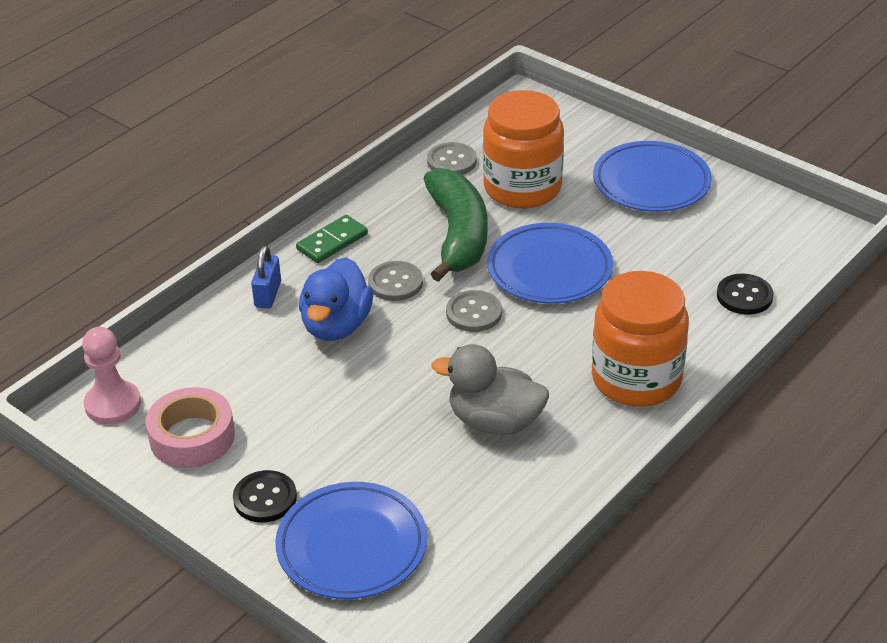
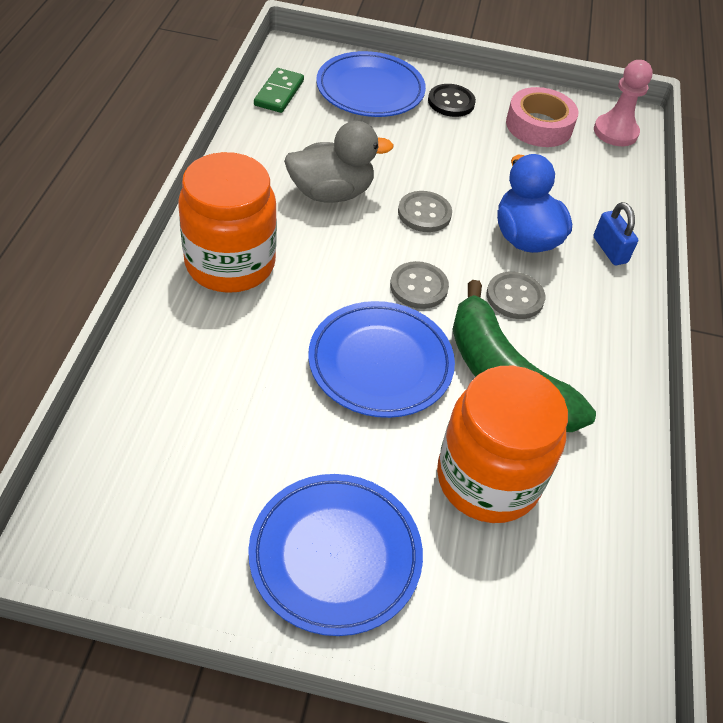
camera: 145 degrees right, 10 degrees up
(332, 242) = (615, 325): green domino -> green domino (279, 93)
(451, 161) = (602, 495): grey button -> grey button (424, 213)
(744, 296) = (151, 397): black button -> none

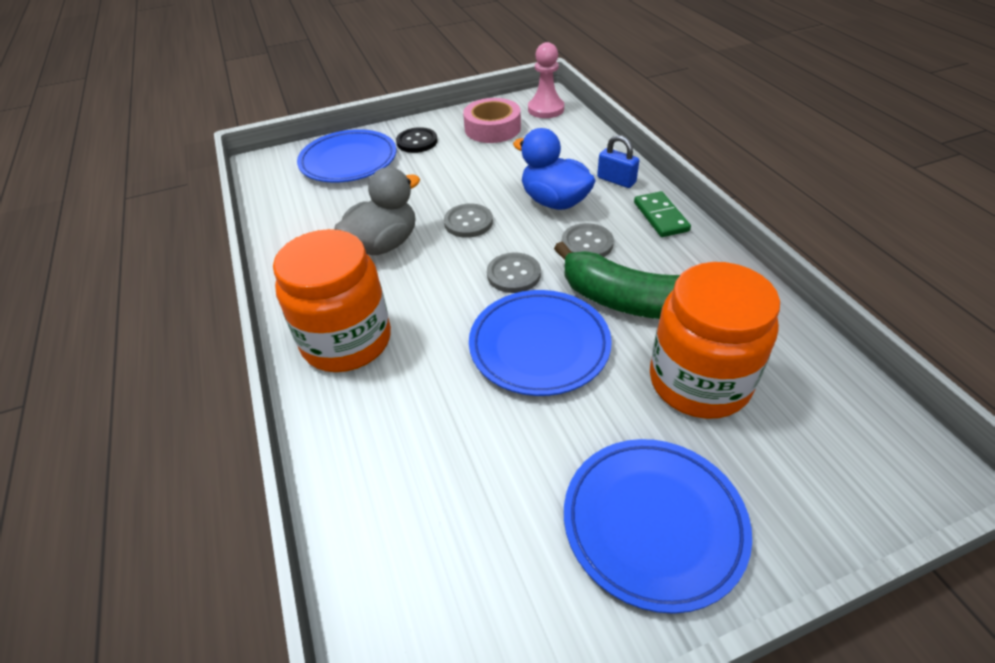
camera: 25 degrees left, 5 degrees down
(279, 93) = (276, 196): green domino -> green domino (661, 217)

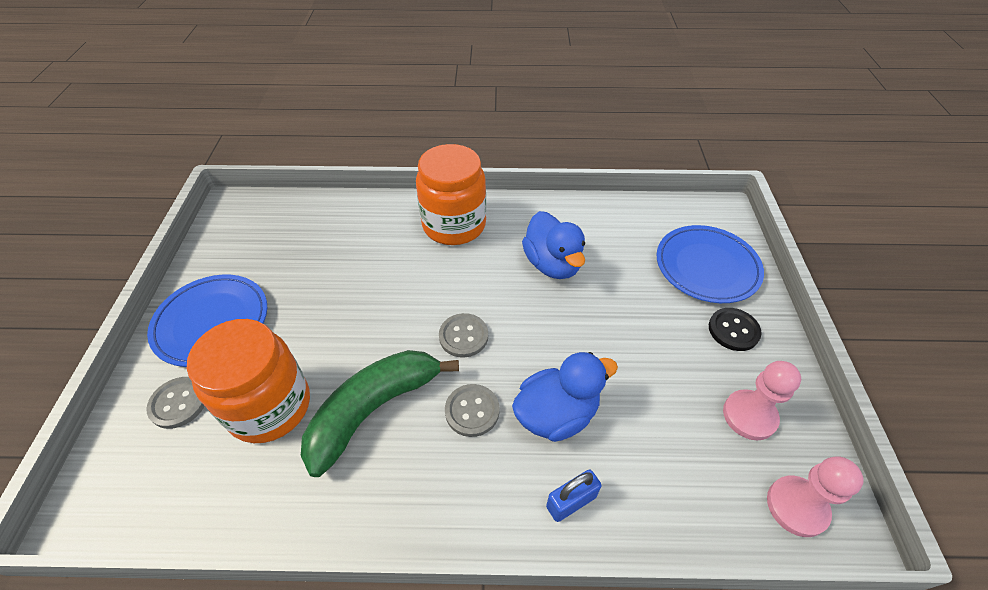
camera: 110 degrees right, 5 degrees up
(383, 244) = (552, 264): grey duck -> blue duck
(468, 222) = (556, 329): grey button -> grey button (178, 403)
(492, 128) = (749, 416): pink tape -> pink pawn
(539, 346) = (376, 322): blue plate -> none
(661, 217) = (476, 509): green domino -> none

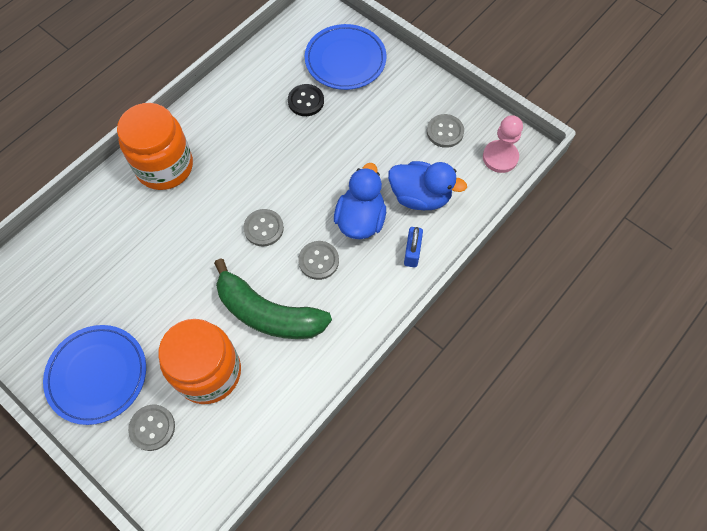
camera: 50 degrees left, 15 degrees up
(374, 410) = (268, 313): green banana -> green banana turned 60 degrees counterclockwise
(552, 264) = (259, 137): blue duck -> blue duck (420, 196)
(733, 330) = (395, 89): black button -> black button (306, 101)
(749, 416) = (445, 132): pink pawn -> grey button

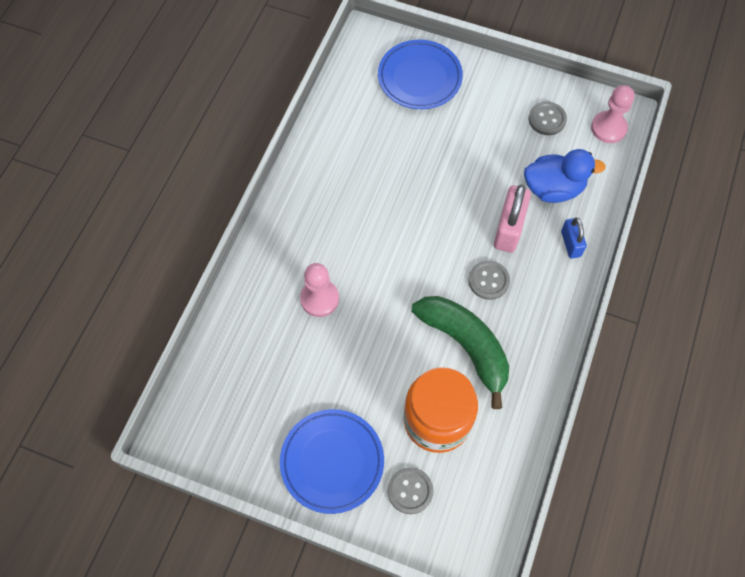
camera: 20 degrees left, 0 degrees up
(160, 226) = (319, 299): none -> pink pawn
(164, 166) = (294, 239): orange jar -> none
(263, 228) = (421, 267): grey button -> none
(268, 313) = (465, 346): green banana -> green banana turned 135 degrees counterclockwise
(306, 101) = (401, 130): black button -> none
(360, 220) = (509, 229): blue duck -> pink padlock

